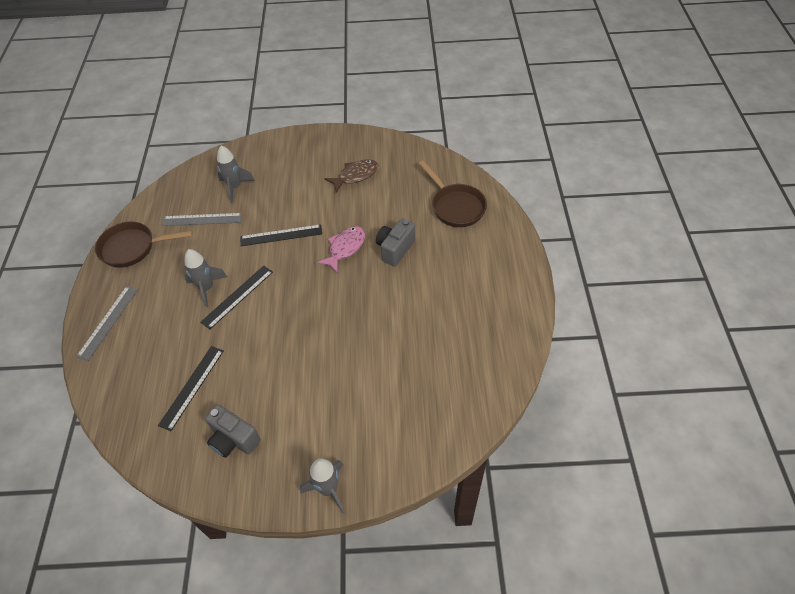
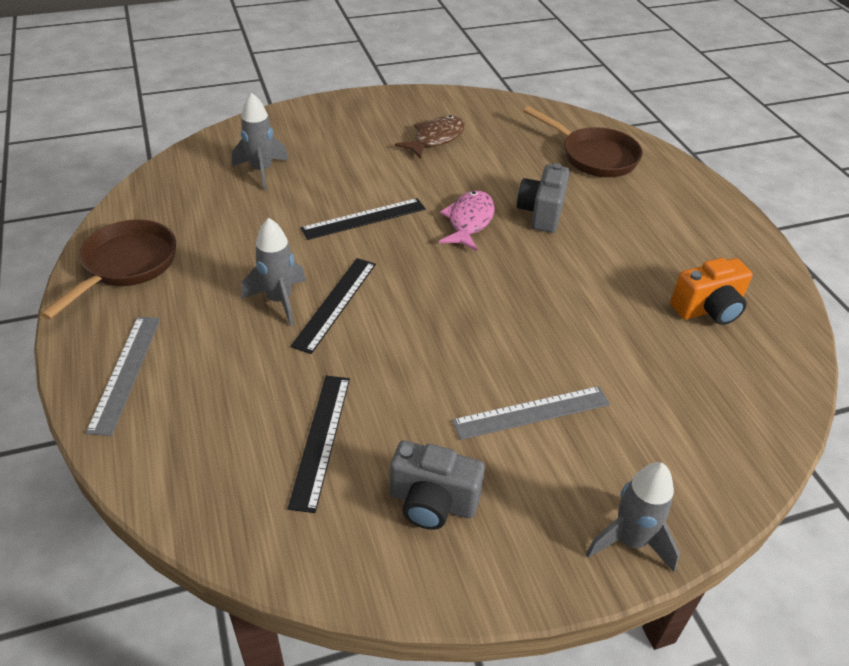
camera: 20 degrees left, 10 degrees down
(133, 248) = (125, 266): brown pan -> brown pan turned 135 degrees clockwise
(202, 219) = (227, 215): grey ruler -> grey ruler (531, 412)
(464, 344) = (708, 309): none -> orange camera

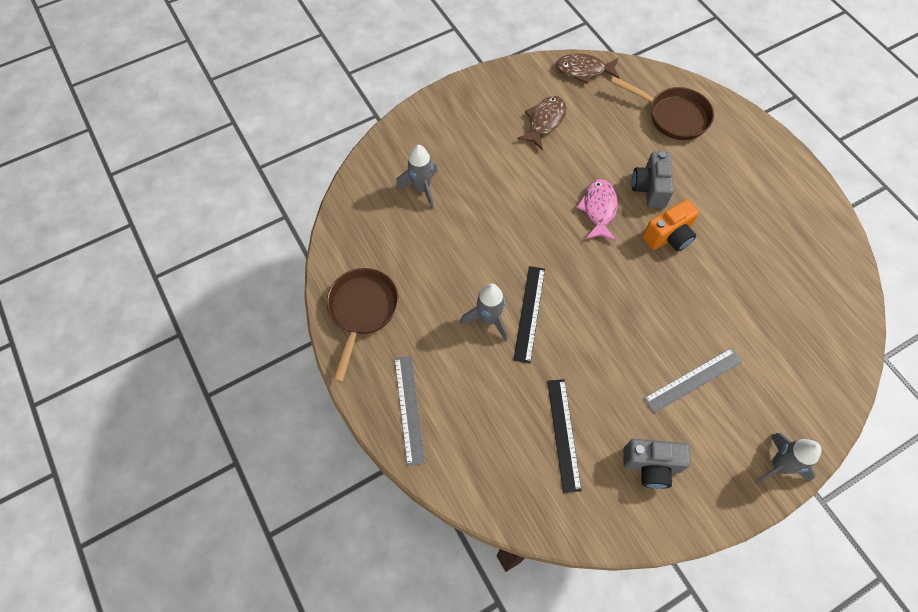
camera: 10 degrees left, 20 degrees up
(364, 219) = (519, 223): black ruler -> none
(500, 106) = (583, 70): none -> brown fish
(708, 309) = (789, 260): orange camera -> orange camera (669, 236)

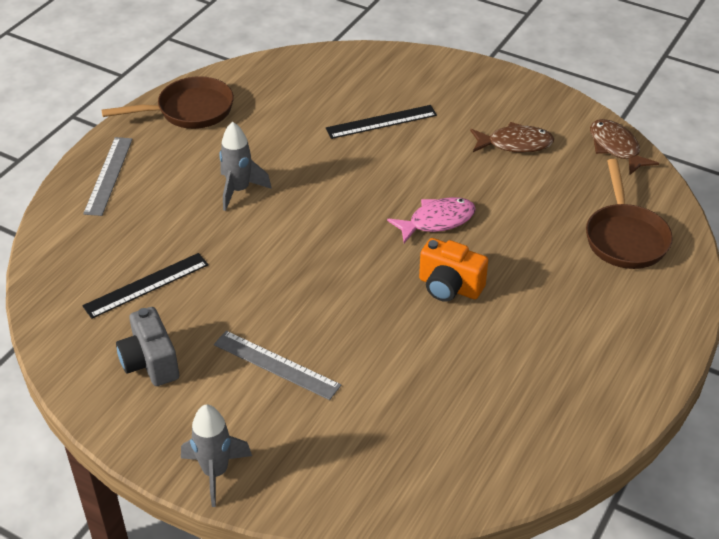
camera: 60 degrees right, 20 degrees down
(409, 409) = (108, 175): grey ruler -> grey ruler turned 45 degrees counterclockwise
(421, 189) = (353, 95): grey rocket -> none
(529, 313) = (267, 215): black ruler -> black ruler (381, 122)
(649, 188) = (501, 251): grey camera -> none

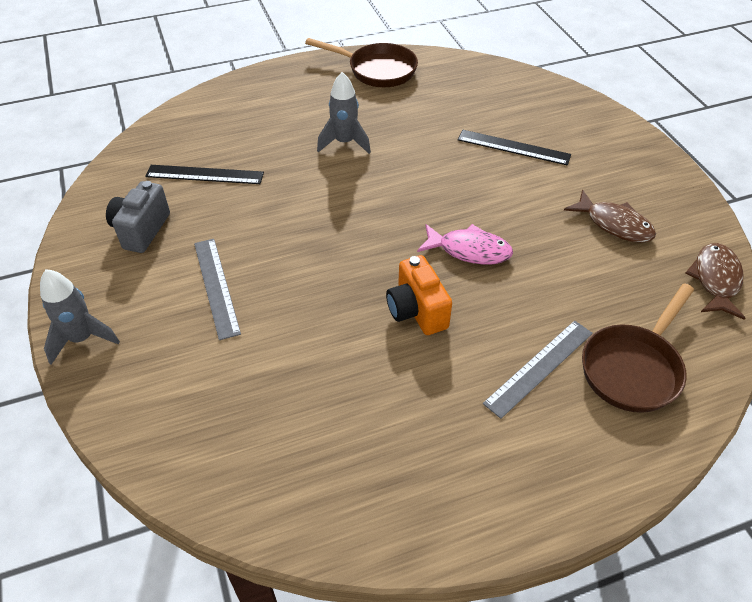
camera: 40 degrees right, 5 degrees up
(108, 175) = (272, 87): grey ruler -> grey ruler (539, 367)

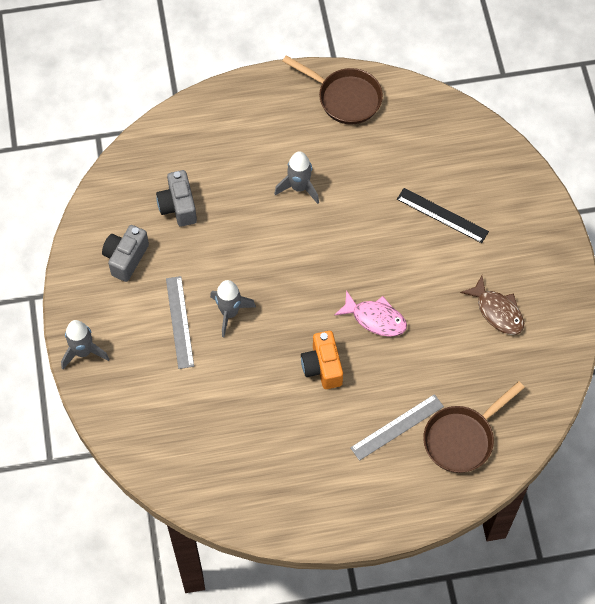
camera: 10 degrees right, 15 degrees up
(205, 174) = (178, 206): black ruler -> grey camera
(282, 268) = (230, 313): none -> grey rocket
(715, 280) = (554, 376): brown fish -> none

